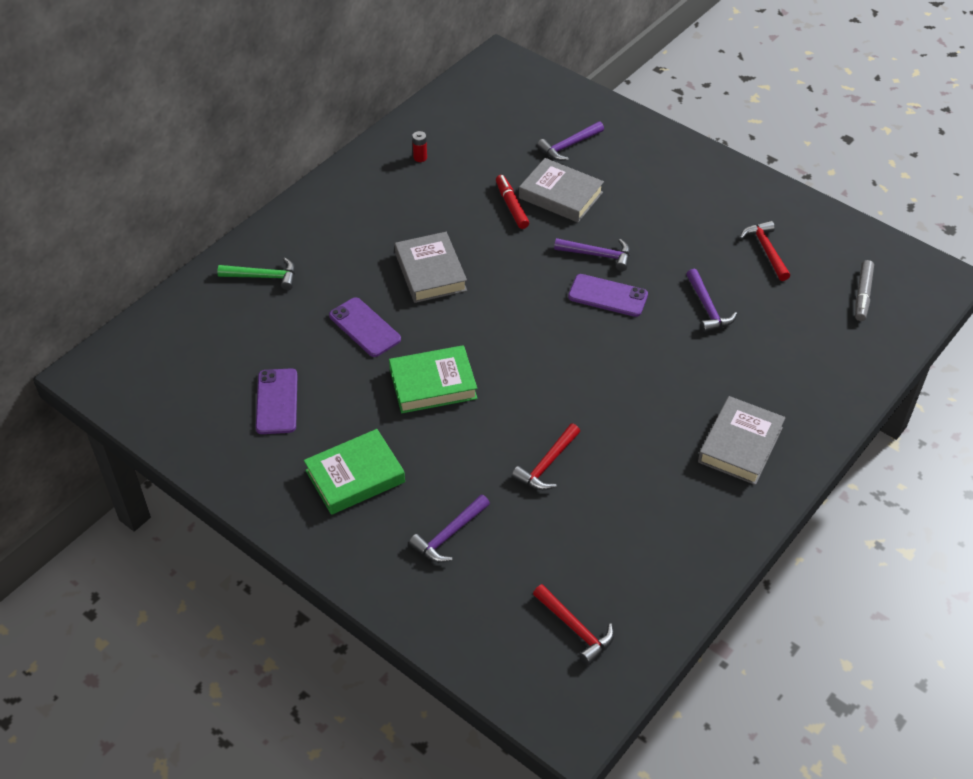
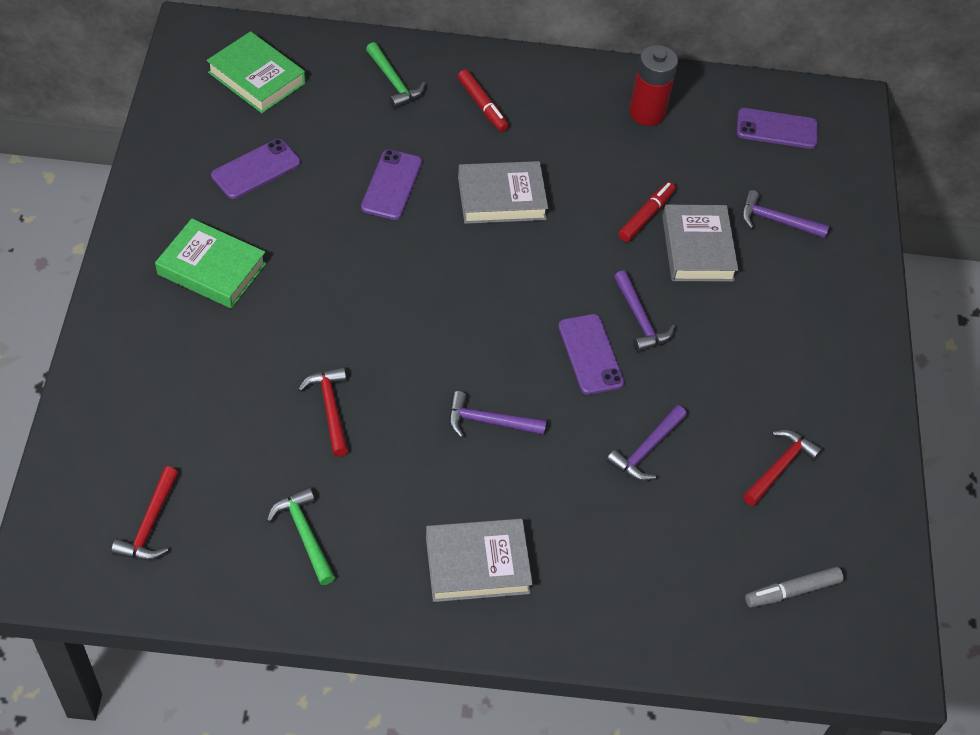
camera: 50 degrees right, 5 degrees up
(333, 239) = (482, 105): none -> red marker
(420, 157) = (647, 113): red battery -> red battery, size x2.24
(430, 272) = (501, 197): grey book -> grey book turned 45 degrees clockwise
(433, 384) = (363, 270): green book -> green book (257, 78)
(449, 535) = (193, 372): purple hammer -> purple hammer (488, 421)
(491, 103) = (777, 129): none -> purple phone
(547, 464) = (330, 408): red hammer -> red hammer turned 75 degrees clockwise
(649, 533) = (304, 534): none -> green hammer

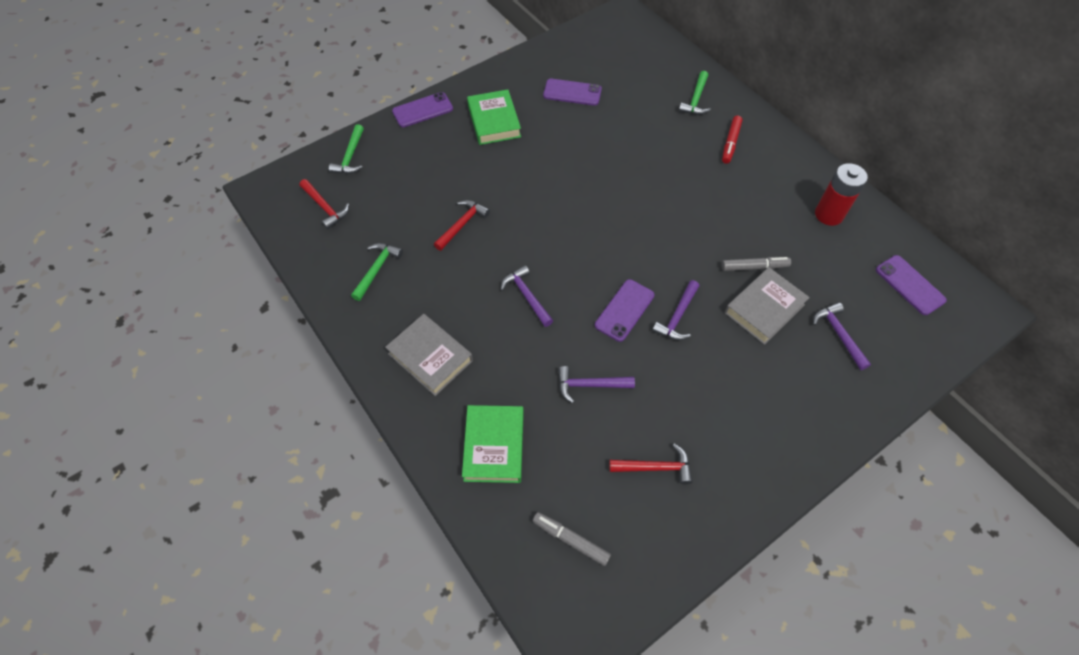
camera: 55 degrees right, 5 degrees up
(96, 445) = (350, 157): none -> green hammer
(150, 525) = (325, 208): red hammer -> red hammer turned 105 degrees counterclockwise
(257, 78) = (627, 52): green book -> green book (494, 446)
(391, 185) = (629, 146): purple phone -> purple phone (422, 110)
(501, 197) = (680, 195): grey book -> none
(646, 216) = (754, 267): red marker -> grey marker

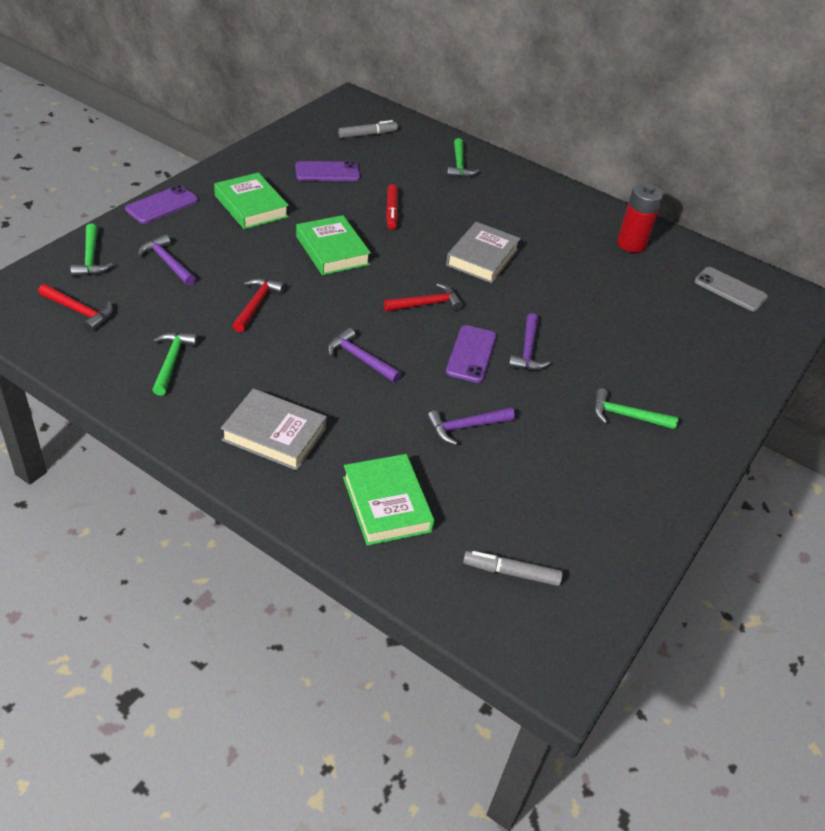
camera: 25 degrees left, 15 degrees down
(545, 178) = (332, 250): none -> green book
(655, 467) = (568, 486): red hammer -> red hammer (426, 304)
(730, 143) = (510, 197): red marker -> red marker (391, 212)
(741, 406) = (626, 416): none -> green hammer
(754, 267) = (583, 297): grey marker -> grey marker (367, 134)
(764, 308) = (608, 330): grey book -> grey book (482, 257)
(838, 334) = (687, 339): purple hammer -> purple hammer (167, 262)
(909, 285) = (730, 290): purple phone -> grey phone

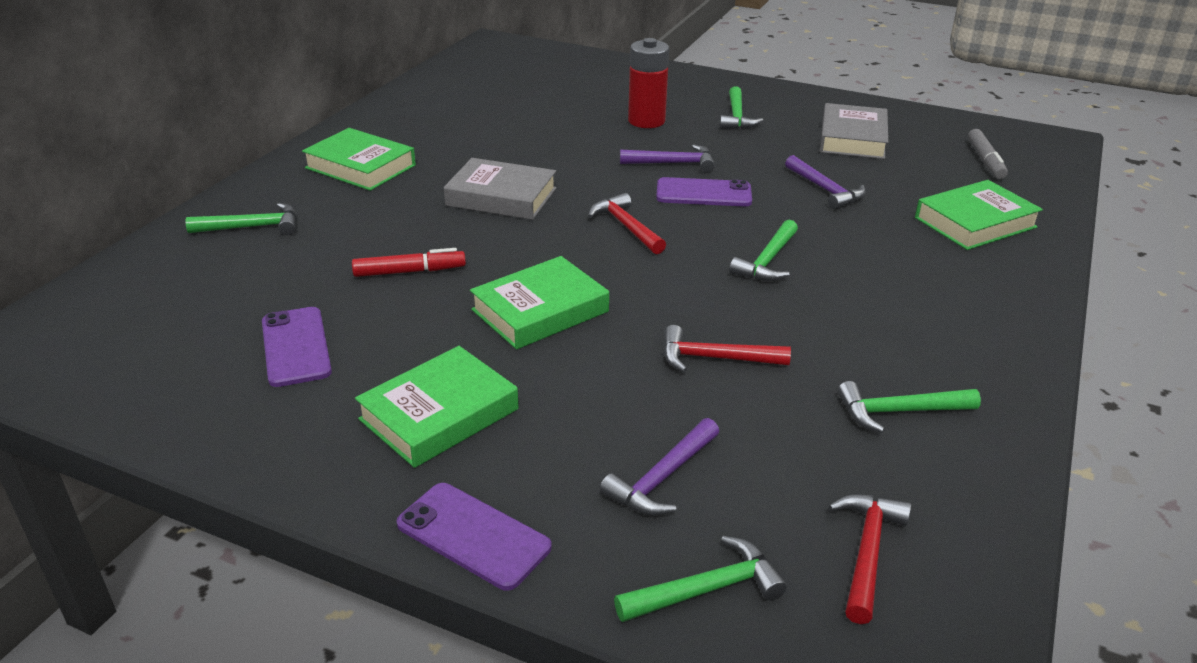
camera: 95 degrees left, 10 degrees down
(274, 434) = (950, 302): grey book -> grey book (852, 138)
(360, 358) = (767, 261): purple hammer -> green hammer
(367, 134) = (147, 320): grey marker -> none
(537, 207) = (360, 166): none -> green book
(631, 244) = (429, 113): red battery -> red battery (646, 121)
(730, 290) = (496, 70): grey phone -> none

